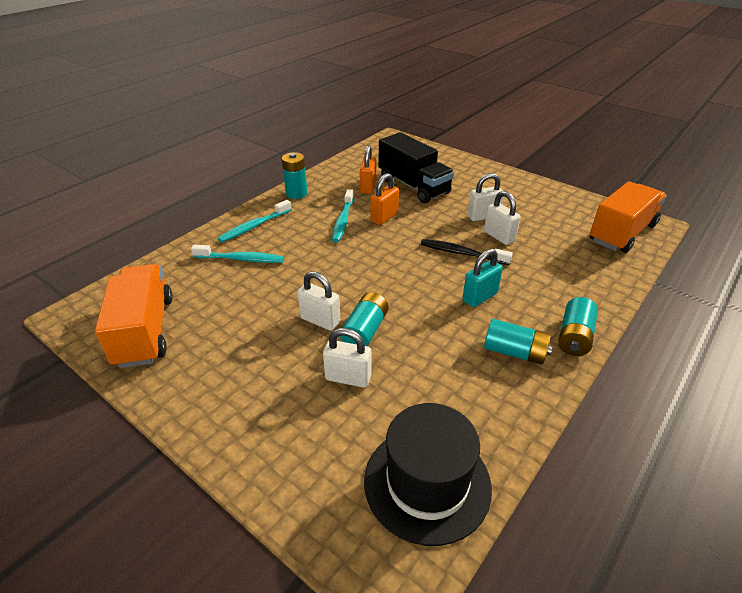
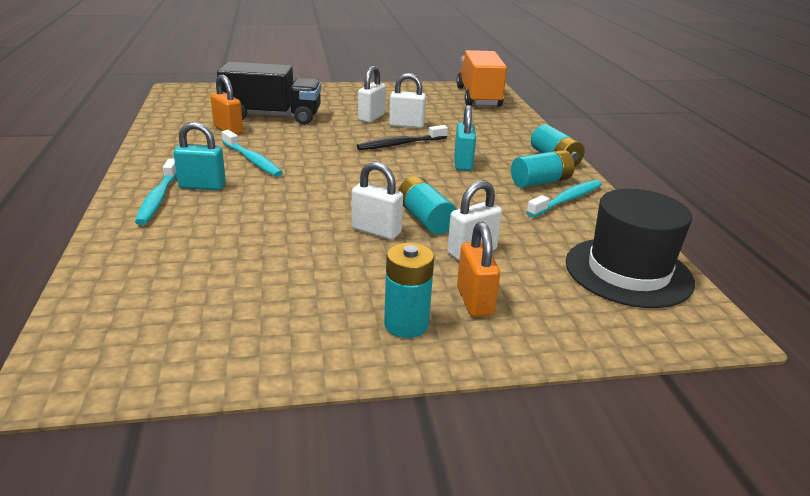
camera: 50 degrees left, 10 degrees down
(145, 331) = (206, 331): orange truck -> none
(241, 259) = (200, 227): turquoise toothbrush -> turquoise toothbrush (567, 200)
(286, 228) = (202, 186): none -> turquoise padlock
(296, 193) = (155, 158): turquoise battery -> turquoise battery (406, 324)
(320, 320) = (376, 231): white padlock -> white padlock turned 45 degrees clockwise
(384, 217) = (289, 145): orange padlock -> orange padlock (474, 301)

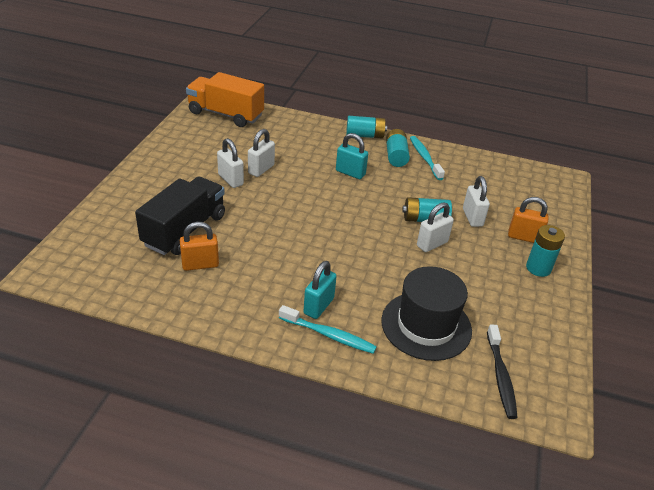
camera: 65 degrees left, 10 degrees up
(252, 160) = (281, 267): turquoise toothbrush -> none
(400, 144) = (298, 186): black toothbrush -> black toothbrush (500, 376)
(628, 272) = (512, 177): black hat -> black hat (426, 325)

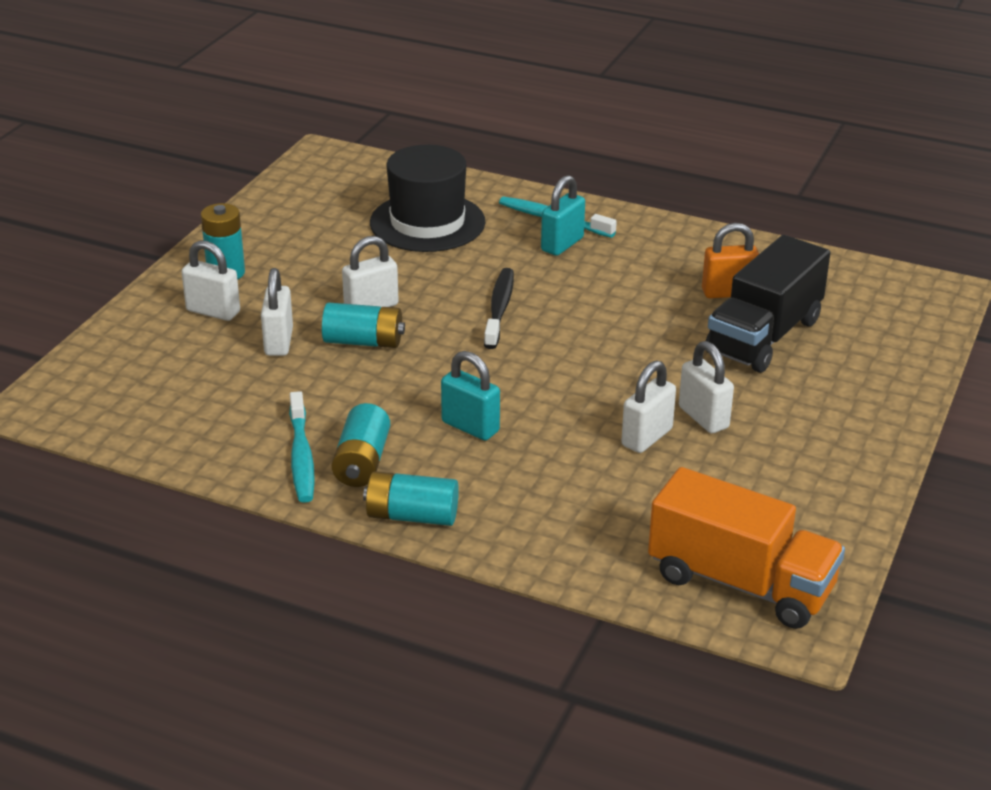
camera: 170 degrees left, 5 degrees down
(500, 376) = (362, 181): black toothbrush -> black toothbrush (499, 308)
(523, 237) = (213, 311): orange padlock -> white padlock

